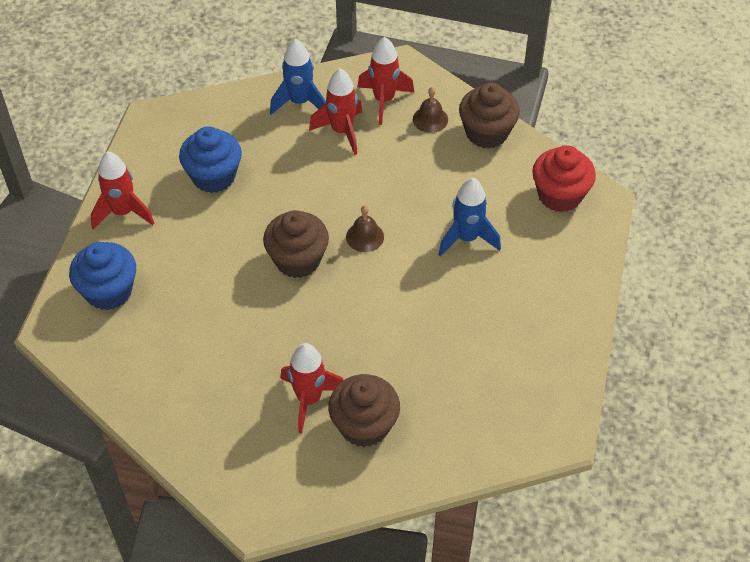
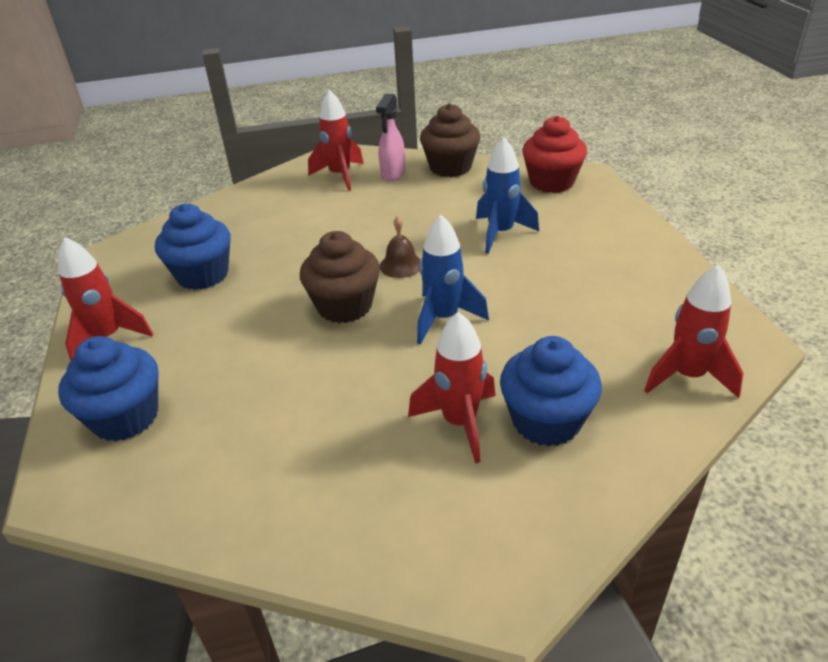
camera: 25 degrees left, 15 degrees down
(299, 102) = (259, 200): blue rocket -> blue rocket (443, 318)
(342, 131) = (316, 205): red rocket -> red rocket (687, 376)
(364, 425) = (546, 421): brown cupcake -> blue cupcake
(430, 119) = (393, 174): brown bell -> pink spray bottle

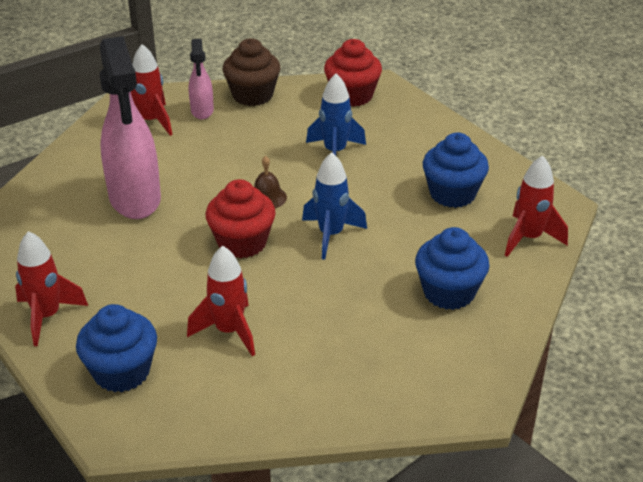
camera: 25 degrees left, 0 degrees up
(203, 275) = (90, 243): blue cupcake -> blue cupcake (452, 194)
(274, 242) = (135, 199): none -> pink spray bottle
(344, 306) = (242, 243): brown cupcake -> red cupcake
(459, 423) = (389, 309): red rocket -> red rocket (229, 331)

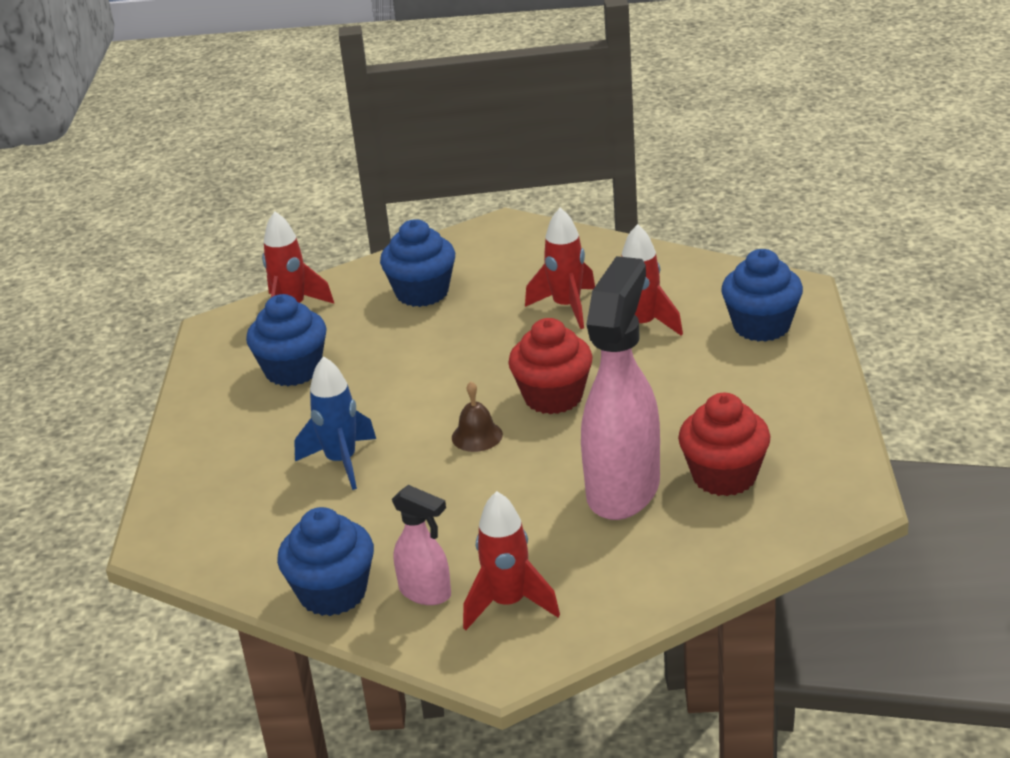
camera: 140 degrees left, 5 degrees down
(47, 316) = (804, 393): red rocket -> red rocket (567, 307)
(202, 111) = (426, 593): pink spray bottle -> pink spray bottle turned 90 degrees clockwise
(252, 95) = (333, 593): brown cupcake -> blue cupcake
(331, 235) = (459, 373): blue rocket -> none
(352, 96) = (216, 536): red cupcake -> red cupcake (724, 476)

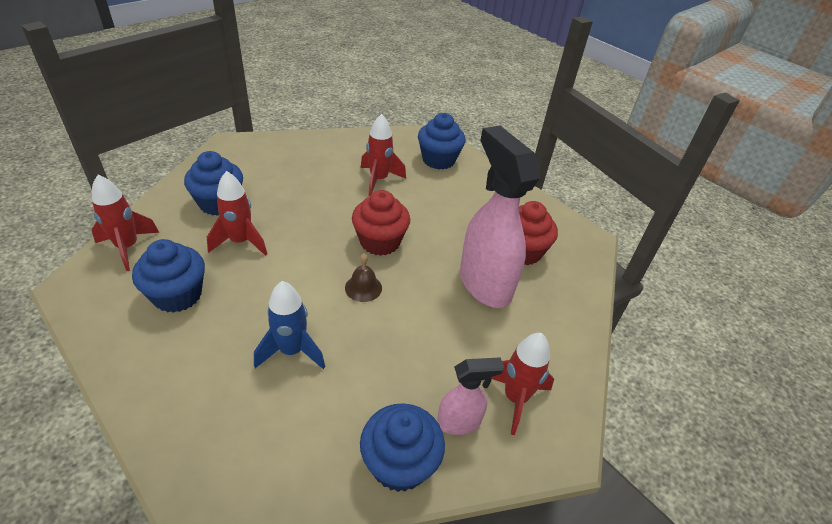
camera: 50 degrees left, 10 degrees up
(567, 307) = (324, 183): red rocket -> red rocket (241, 242)

